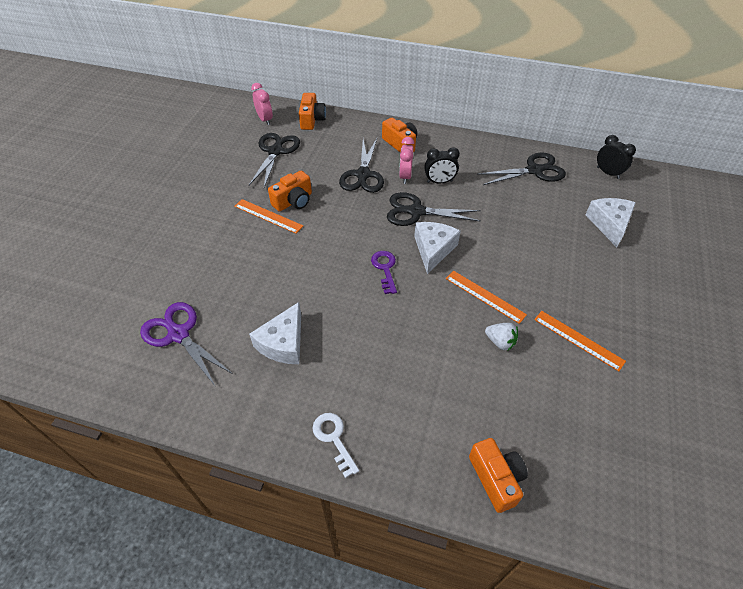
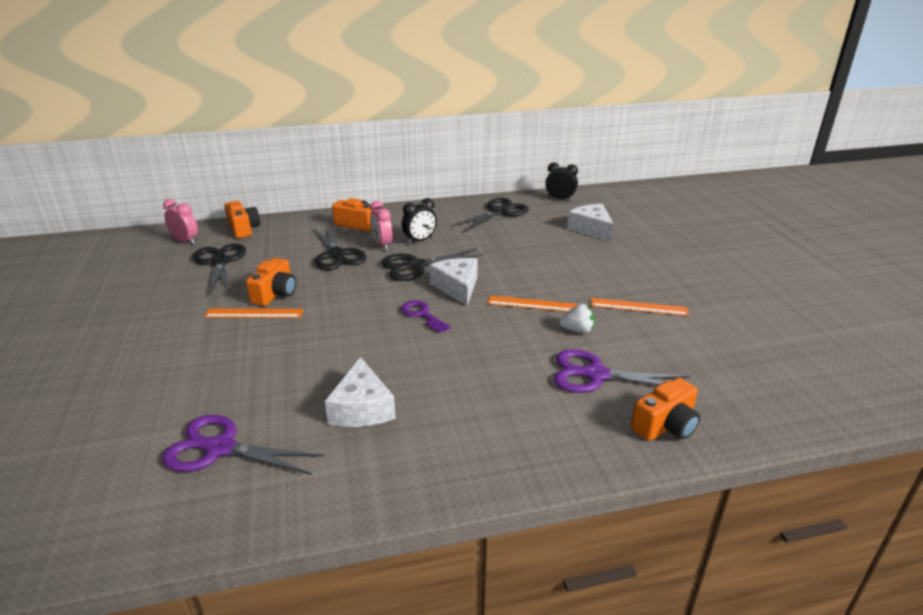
camera: 30 degrees left, 20 degrees down
(334, 438) = (487, 463): white key -> none
(479, 397) = (596, 375): none -> purple scissors
(496, 478) = (665, 426): orange camera -> orange camera turned 105 degrees clockwise

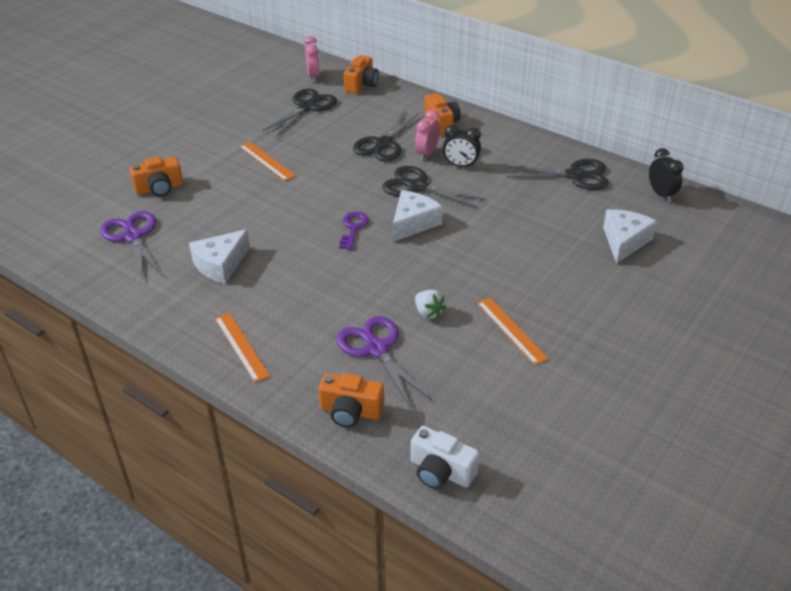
camera: 50 degrees right, 10 degrees up
(275, 294) = (299, 153): orange camera -> orange camera (159, 188)
(534, 304) = (439, 272): orange ruler -> orange ruler (241, 346)
(781, 412) = (441, 471): none -> white camera

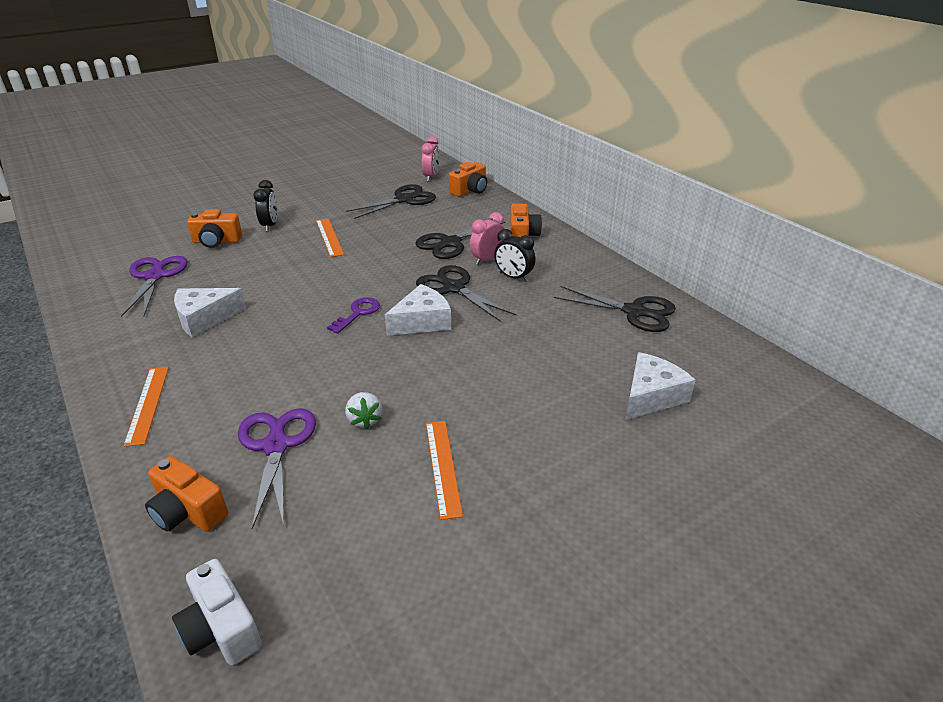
camera: 20 degrees right, 5 degrees down
(661, 194) = (729, 353): black clock -> black clock (270, 225)

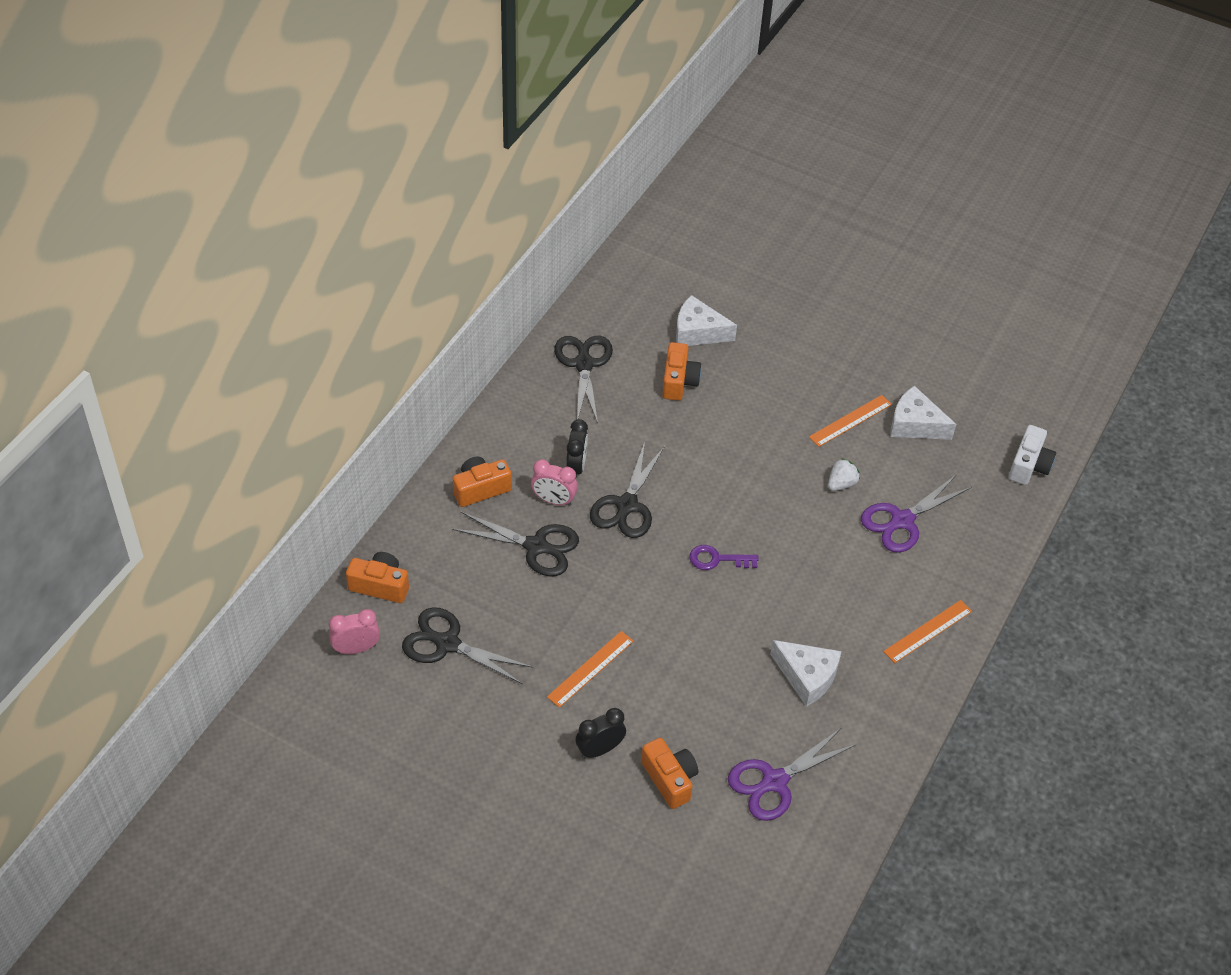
camera: 120 degrees left, 15 degrees up
(188, 511) = (984, 532): orange camera -> orange camera (679, 381)
(422, 322) = (697, 505): white cheese -> white cheese (915, 424)

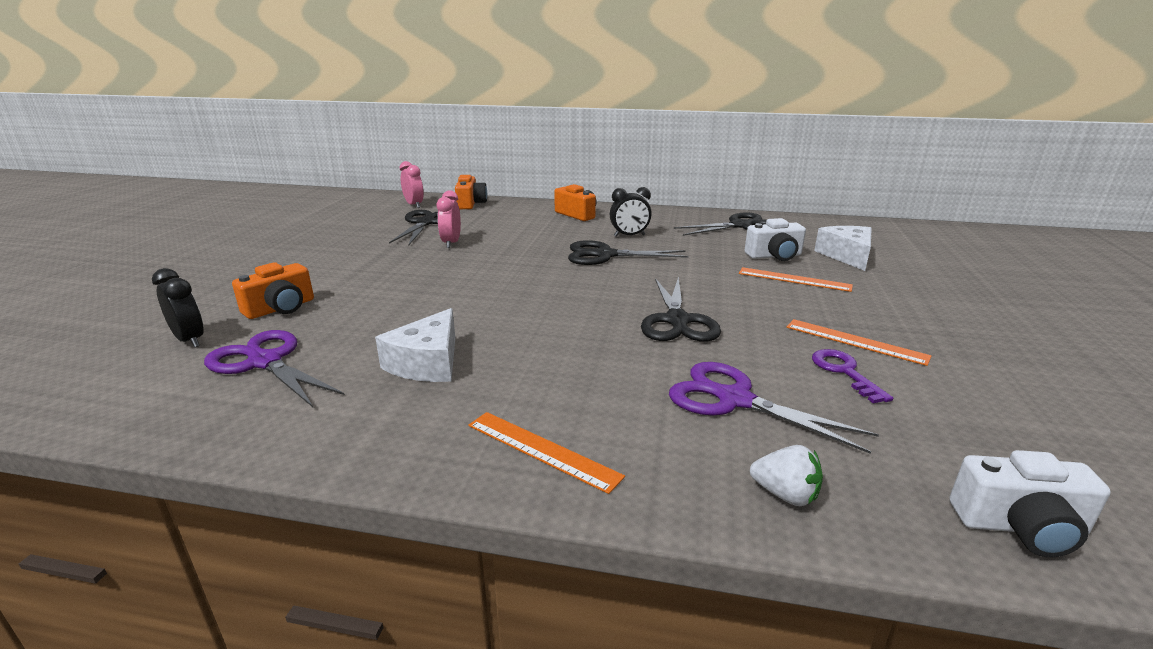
camera: 75 degrees right, 25 degrees down
(536, 546) = (534, 234): black scissors -> black scissors (677, 321)
(554, 500) = (586, 233): pink clock -> pink clock (451, 243)
(590, 668) = (413, 264): orange ruler -> orange ruler (794, 279)
(600, 749) = (321, 277): black clock -> black clock (190, 340)
(679, 381) = (774, 256): orange camera -> white camera
(717, 559) = (571, 296): purple key -> purple key (844, 372)
(841, 484) = (747, 348): white strawberry -> white strawberry (785, 495)
(915, 424) = (922, 388): white cheese -> none

